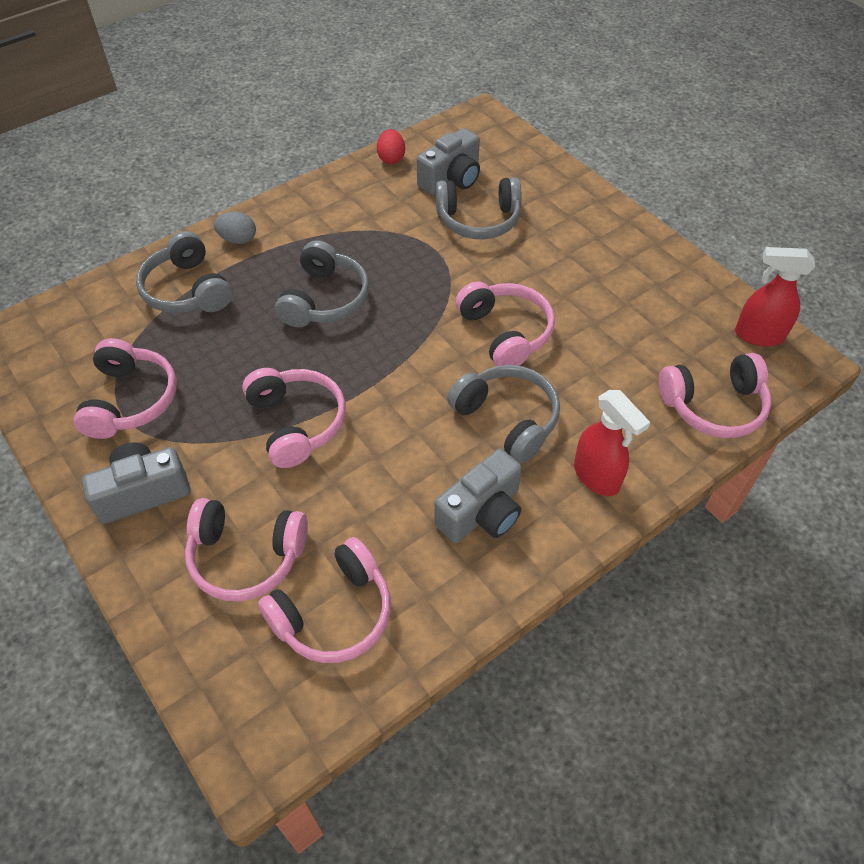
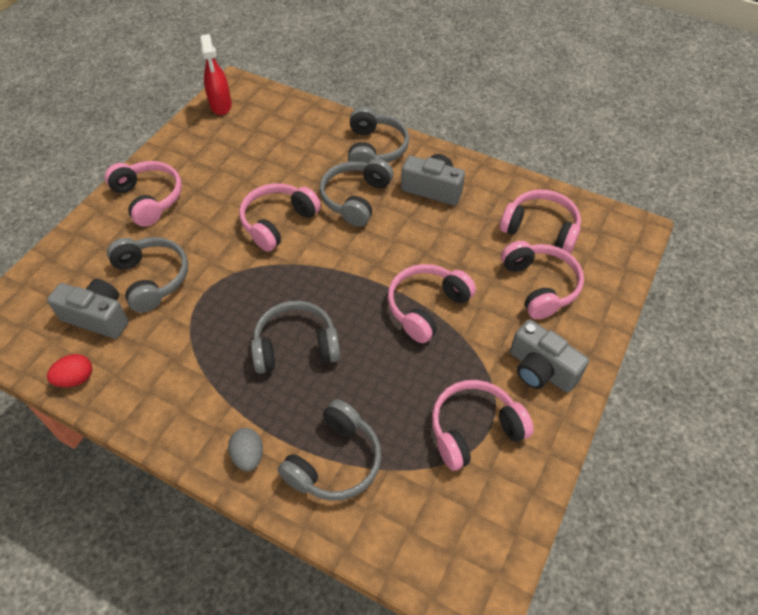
camera: 115 degrees left, 0 degrees up
(597, 477) = (375, 149): red spray bottle -> grey headphones
(713, 406) = (292, 114): pink headphones -> pink headphones (149, 198)

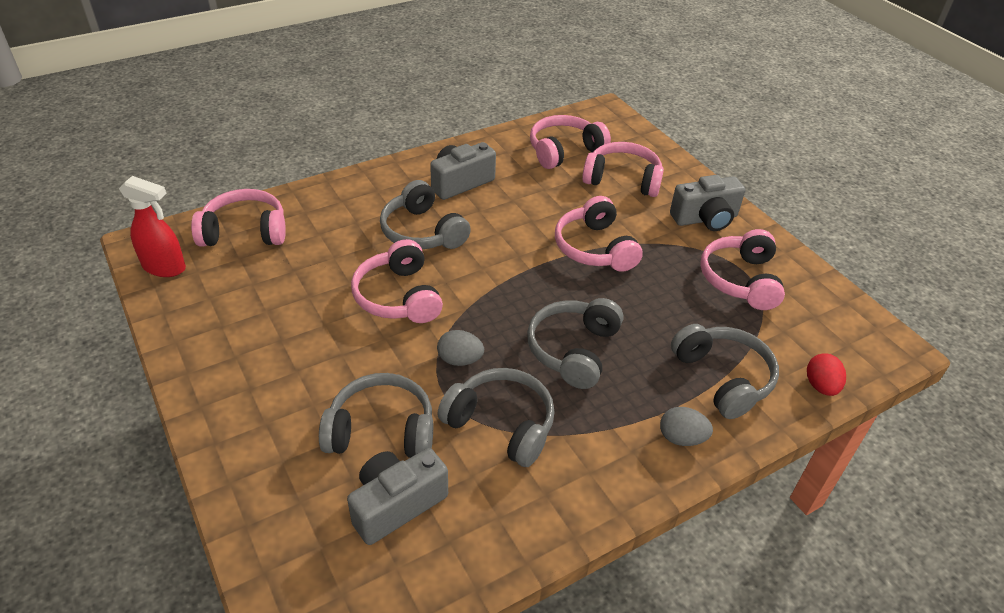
camera: 60 degrees left, 10 degrees down
(76, 379) = (476, 560): red egg -> red egg (820, 386)
(149, 198) = (247, 387): pink headphones -> pink headphones (245, 231)
(240, 286) = (460, 360): none -> grey egg
(375, 149) = (370, 192): grey headphones -> grey headphones (501, 424)

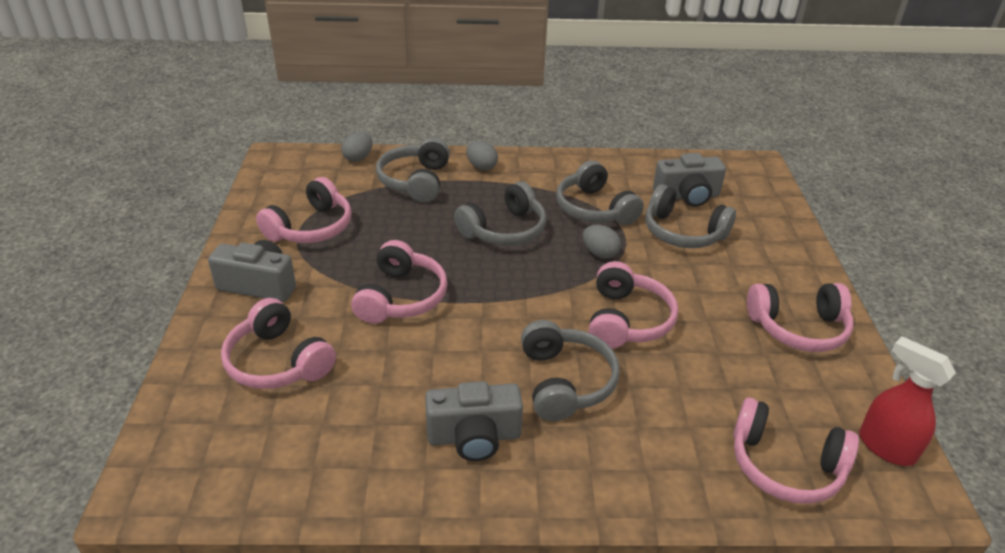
camera: 150 degrees left, 5 degrees down
(564, 151) = (293, 436): pink headphones -> pink headphones (798, 328)
(820, 386) = (358, 158): red egg -> grey egg

